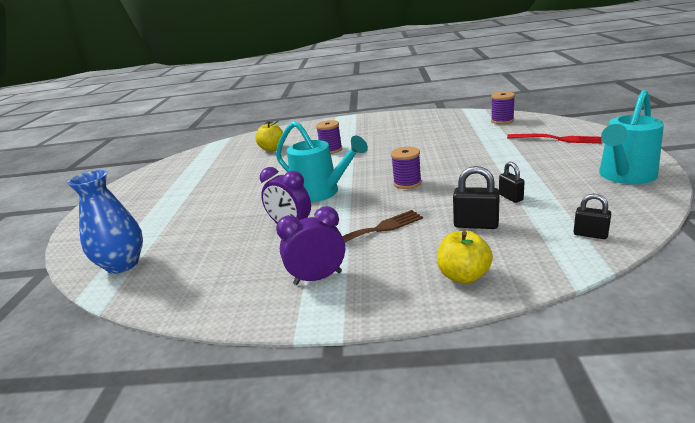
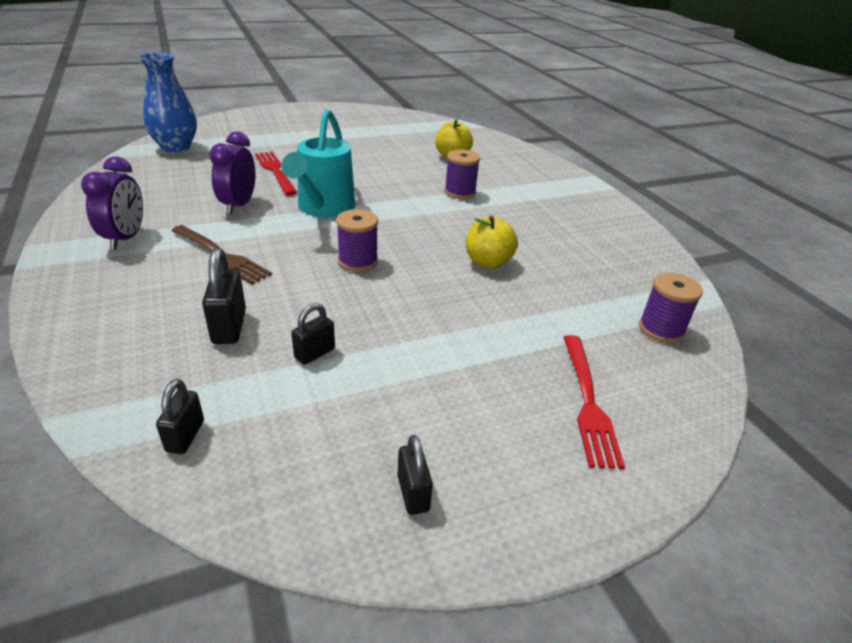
camera: 60 degrees right, 10 degrees up
(235, 212) = (275, 171): none -> red fork
(318, 278) = (126, 238): purple clock -> purple clock turned 45 degrees clockwise
(463, 276) = (102, 327): yellow apple -> yellow apple (488, 262)
(625, 177) = (413, 493): turquoise watering can -> black padlock

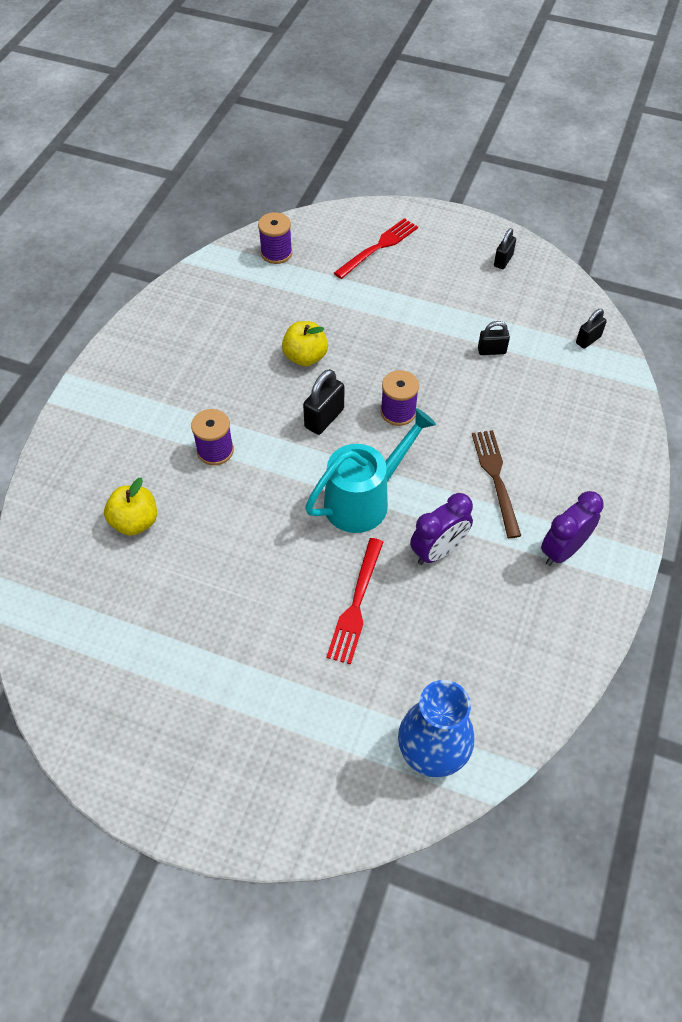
camera: 135 degrees left, 20 degrees up
(229, 327) = (530, 399): black padlock -> black padlock (324, 418)

